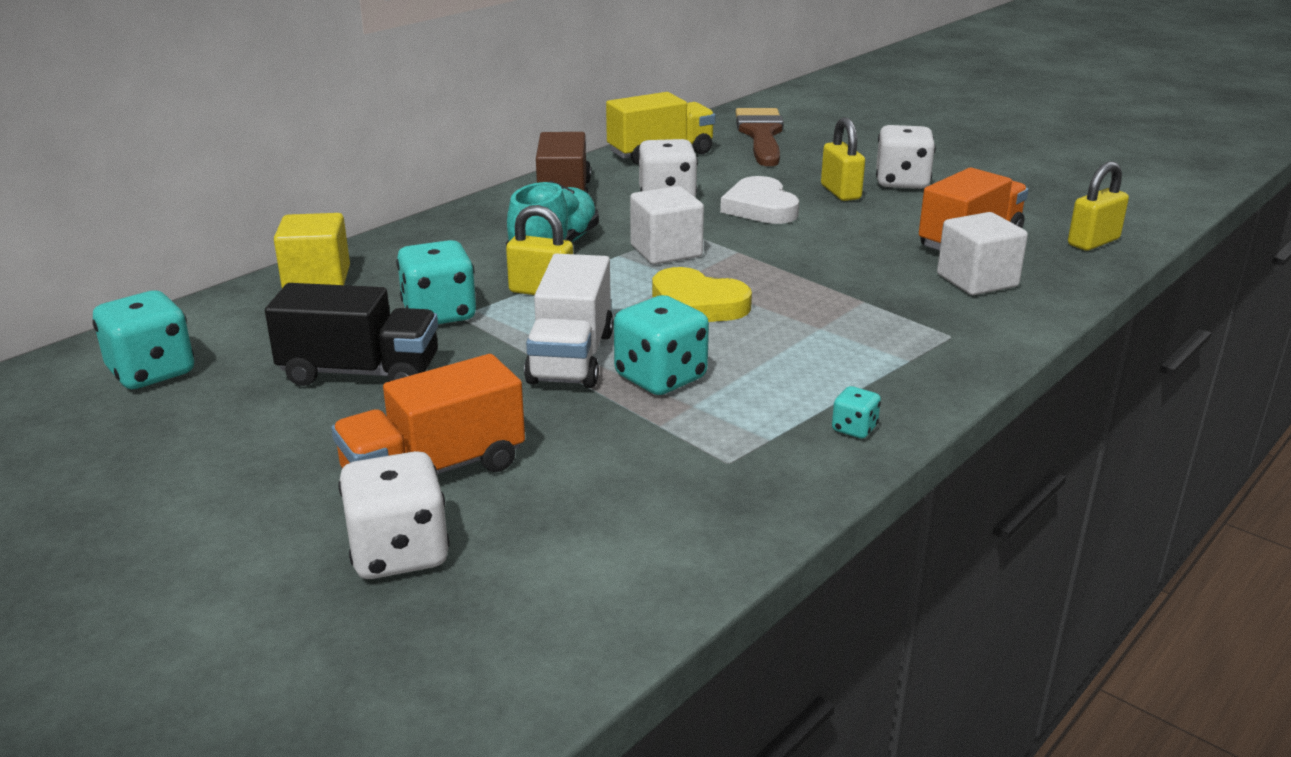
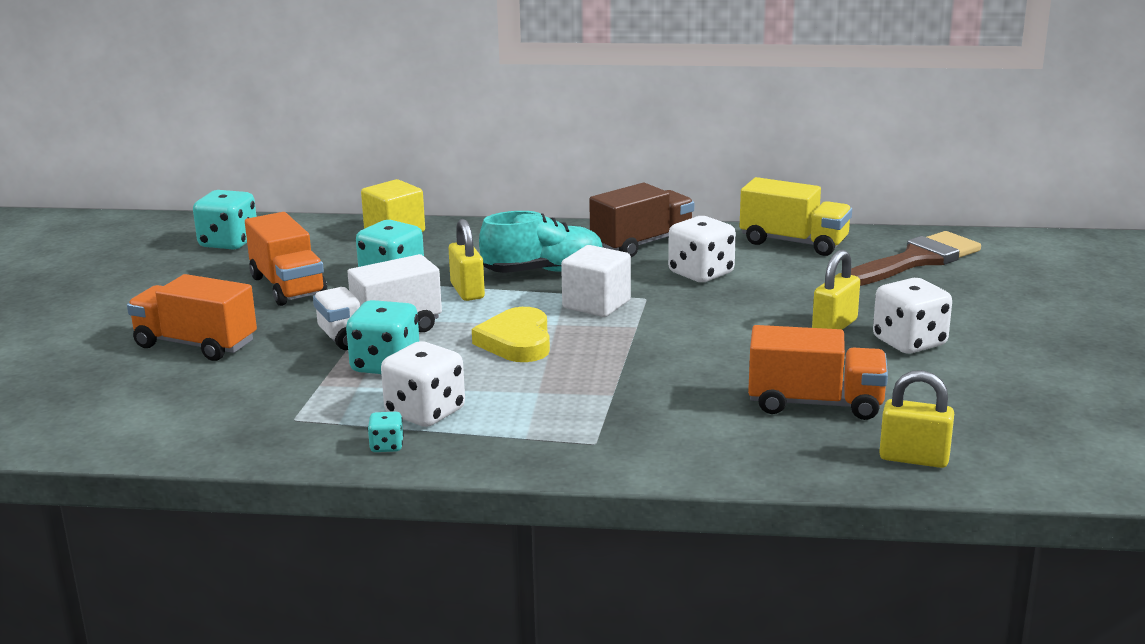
camera: 55 degrees right, 5 degrees down
(360, 373) = (288, 286): black truck -> orange truck
(399, 553) = (103, 366): white dice -> white dice (425, 413)
(760, 207) = (741, 308): white heart -> none
(977, 280) = (726, 427): white cube -> none

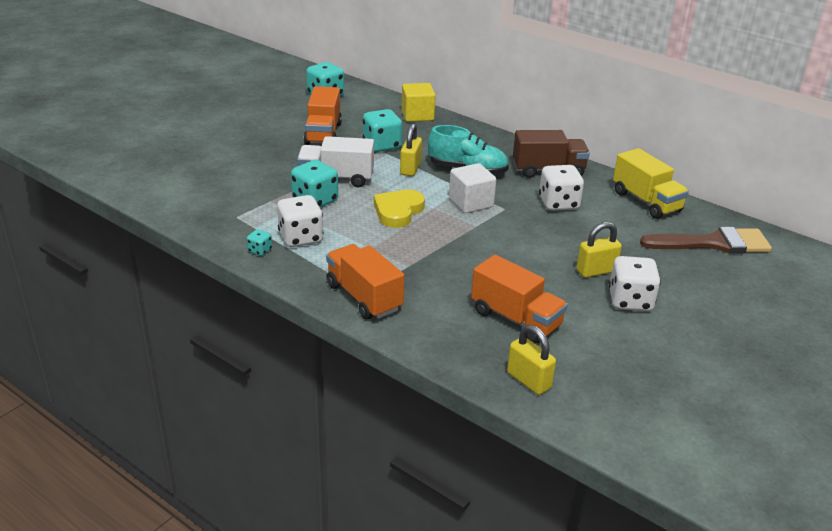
camera: 30 degrees right, 10 degrees up
(196, 344) = (242, 154): orange truck -> orange truck (364, 297)

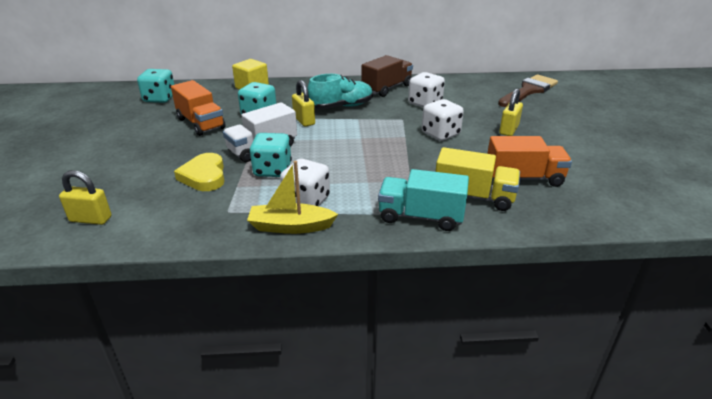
camera: 40 degrees left, 0 degrees up
(260, 250) = (290, 226): turquoise dice -> yellow boat
(364, 297) = (420, 217): orange truck -> turquoise truck
(398, 211) = (343, 150): yellow heart -> yellow heart (204, 176)
(471, 203) = (377, 124): white cube -> none
(528, 380) = (595, 210): yellow padlock -> yellow padlock (90, 219)
(630, 301) = (552, 137): white dice -> white dice (440, 134)
(646, 201) = (463, 84): yellow truck -> yellow truck (473, 197)

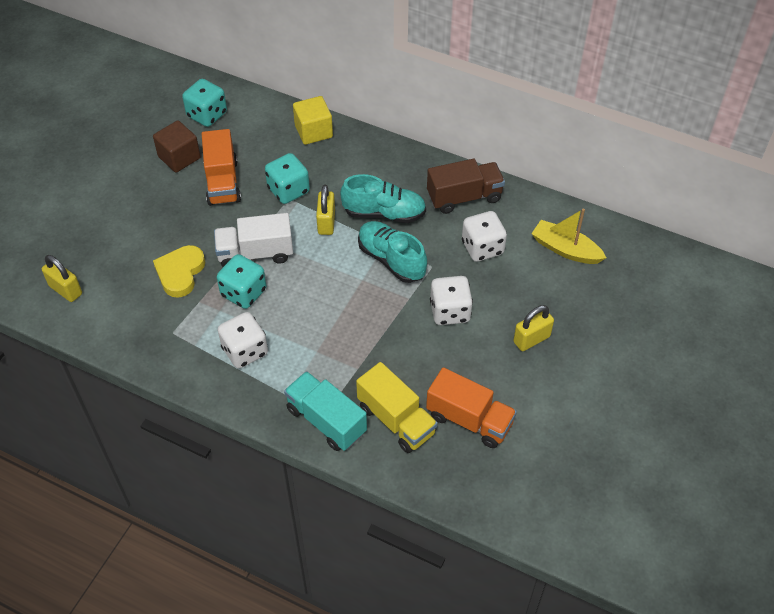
camera: 30 degrees right, 20 degrees up
(152, 121) = (179, 157): none -> brown cube
(290, 226) = (211, 377): yellow boat -> yellow boat (565, 249)
(371, 124) = (391, 260): none -> turquoise shoe
(528, 91) = (634, 277): brown brush -> none

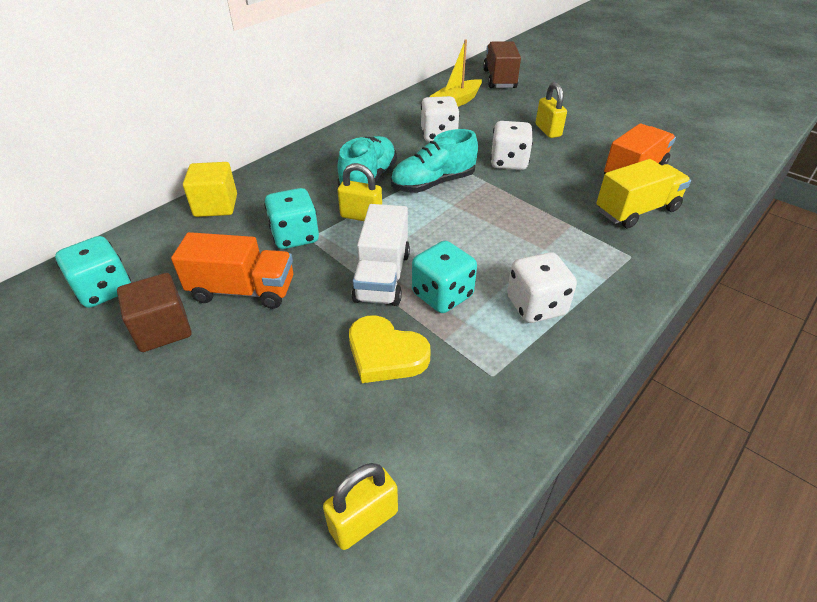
camera: 75 degrees left, 10 degrees down
(326, 420) = (640, 255): turquoise truck -> none
(464, 197) = (373, 134): brown truck -> brown truck (499, 79)

